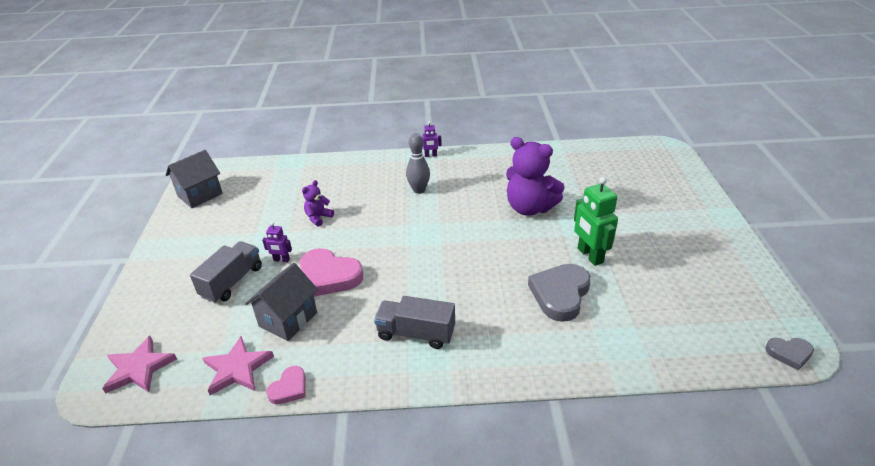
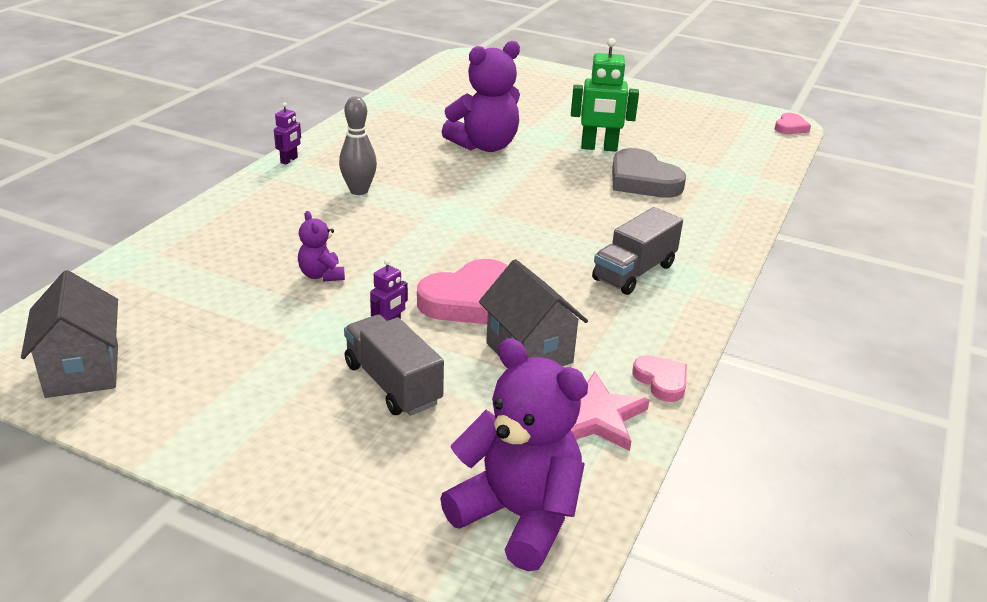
camera: 65 degrees left, 5 degrees down
(139, 368) = (518, 516): pink star -> purple teddy bear
(789, 353) = (790, 127): grey heart -> pink heart

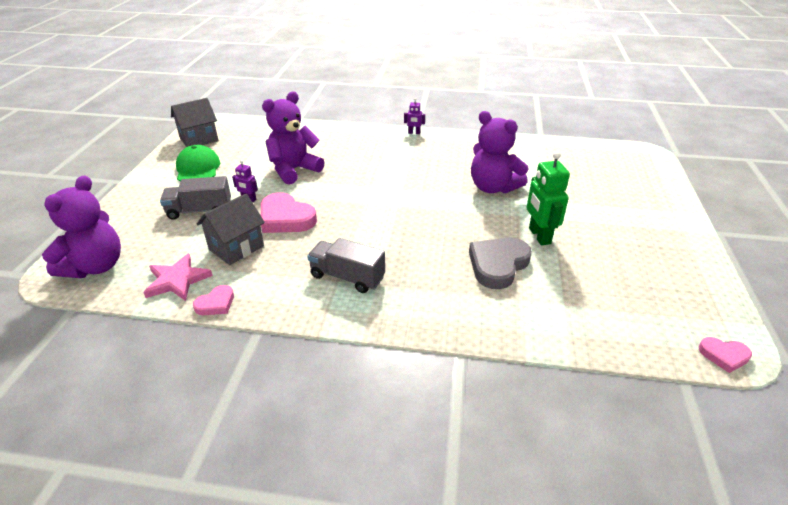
camera: 75 degrees right, 5 degrees up
(223, 378) = (198, 168): none -> green cap
(321, 275) = (294, 170): purple teddy bear -> purple teddy bear, size x2.05
(359, 191) = (393, 159): grey bowling pin -> none
(392, 384) = (199, 210): grey truck -> grey truck turned 135 degrees counterclockwise

